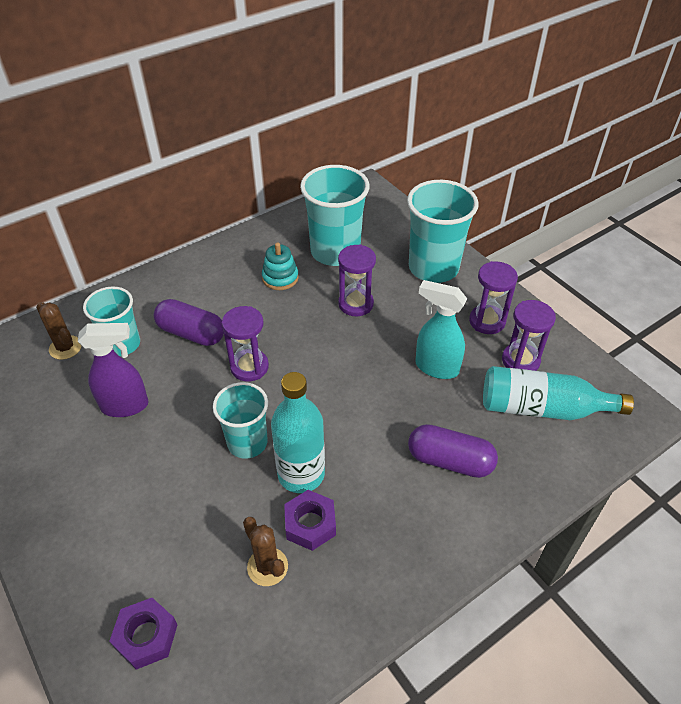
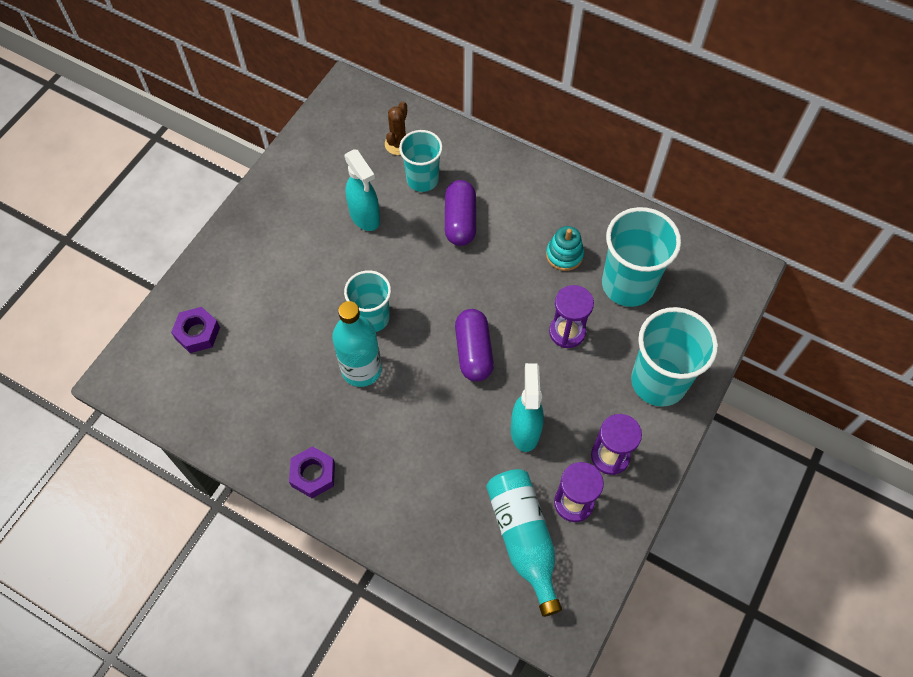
camera: 65 degrees right, 15 degrees up
(125, 406) = (365, 217): purple spray bottle -> turquoise spray bottle
(249, 367) = (447, 282): purple hourglass -> none
(267, 567) = (275, 382): brown cactus -> none
(310, 524) = (321, 395): purple nut -> purple nut (313, 474)
(450, 461) = (426, 477): purple capsule -> purple capsule (473, 351)

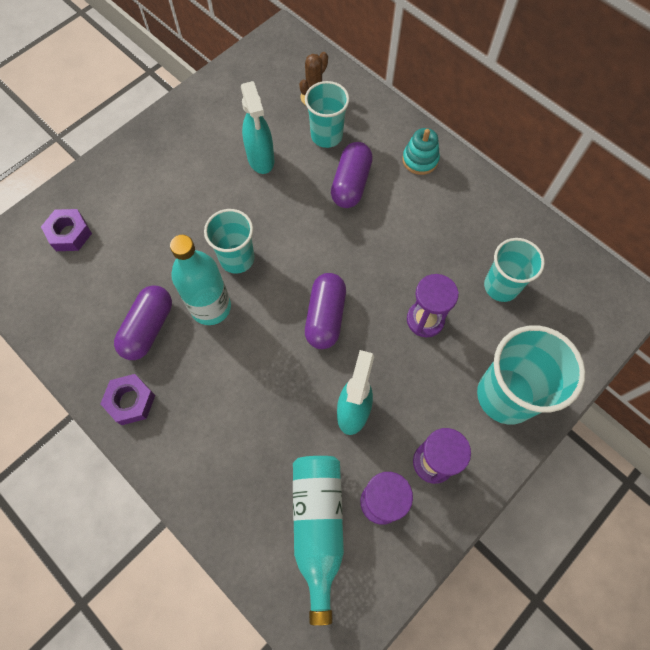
camera: 15 degrees right, 5 degrees up
(307, 404) = (148, 328): none -> purple capsule
(564, 255) = (444, 241): turquoise stacking toy -> turquoise stacking toy (420, 160)
(628, 284) = (501, 286): turquoise cup -> turquoise cup, size x0.64

